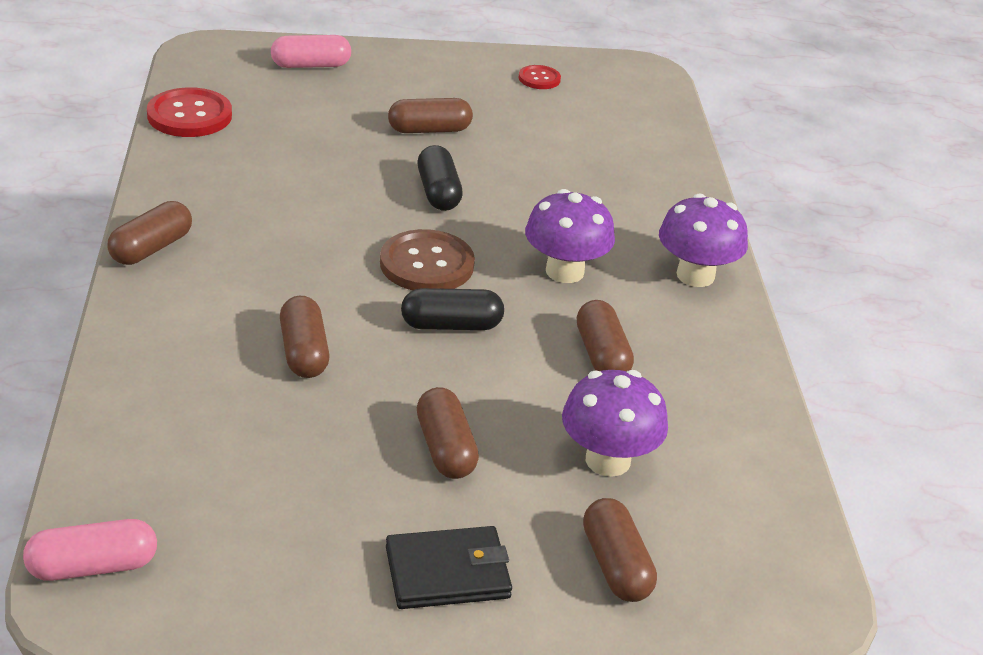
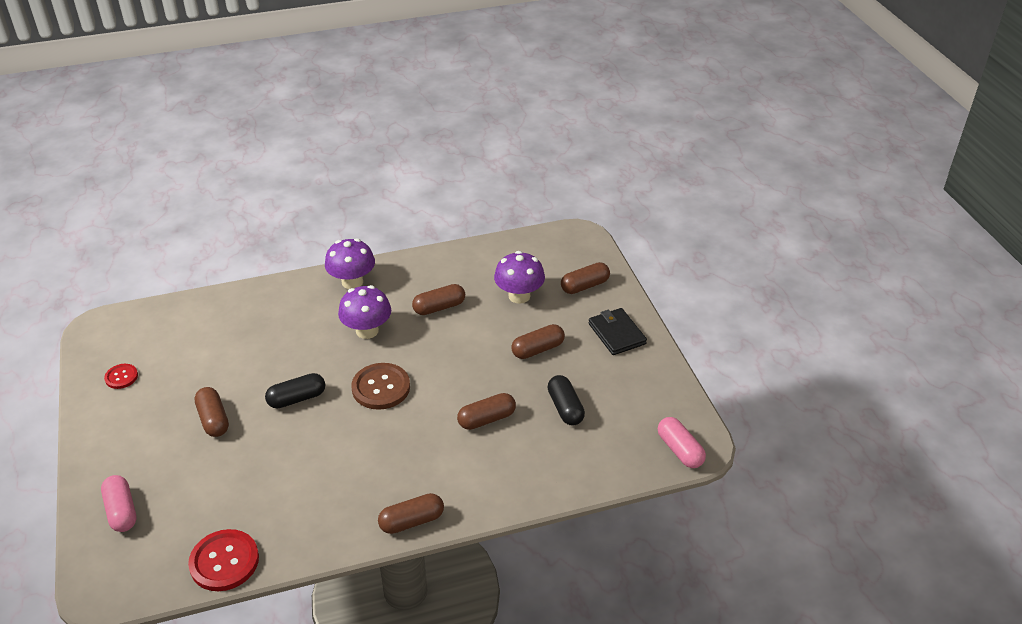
camera: 100 degrees left, 5 degrees up
(151, 248) = (412, 521): brown capsule -> brown capsule turned 45 degrees counterclockwise
(451, 325) = (437, 366): black capsule -> black capsule (565, 408)

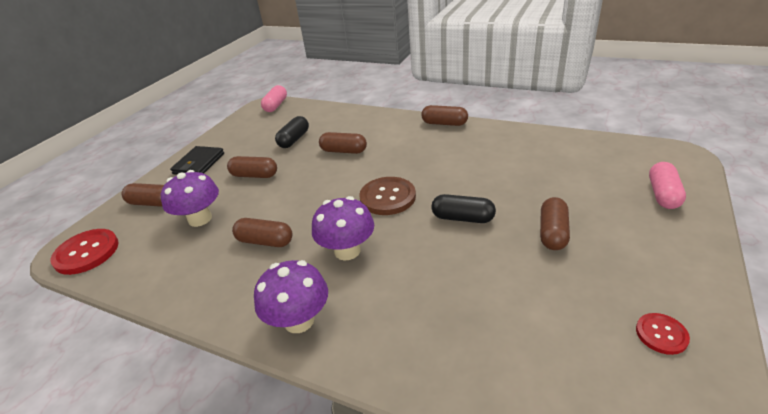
camera: 135 degrees left, 5 degrees down
(224, 561) = (579, 142): red button -> red button (87, 253)

